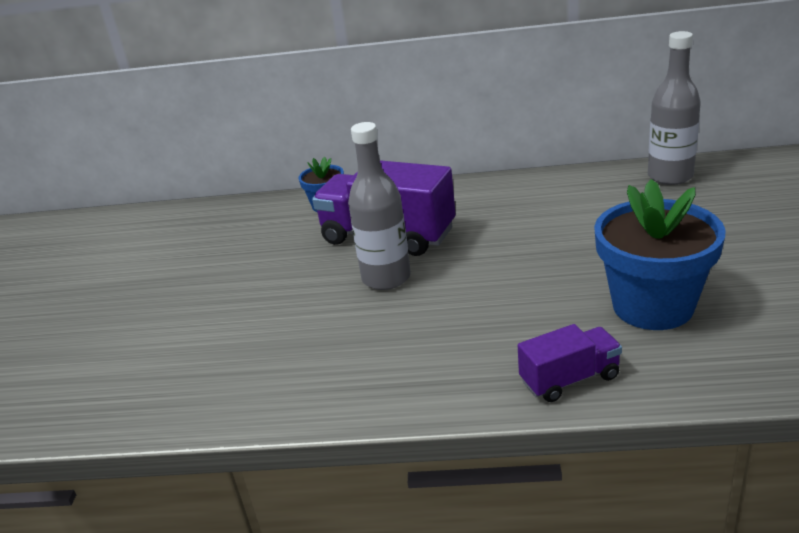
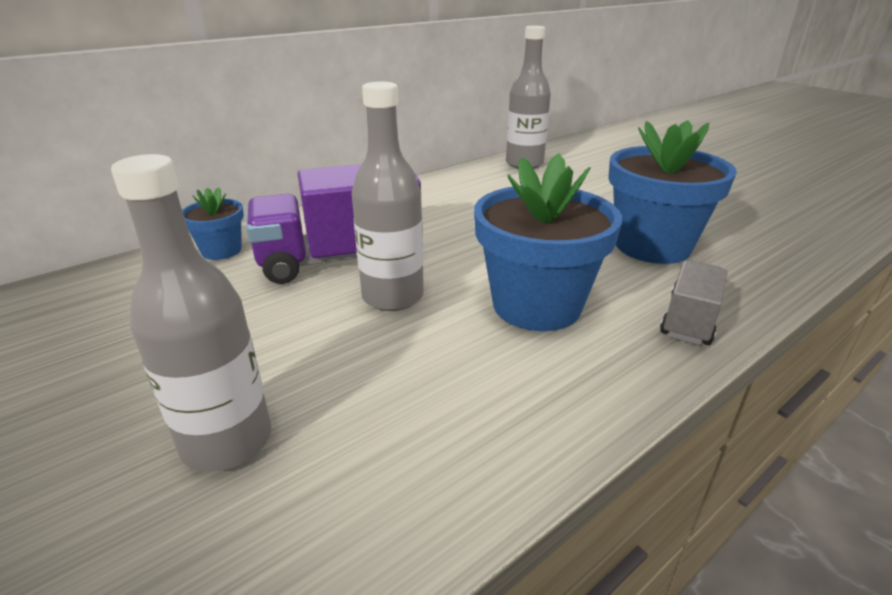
camera: 45 degrees left, 0 degrees up
(215, 332) = (227, 441): none -> grey bottle
(471, 321) = (536, 305): none -> blue flower pot
(569, 379) = (689, 320): purple truck -> grey truck

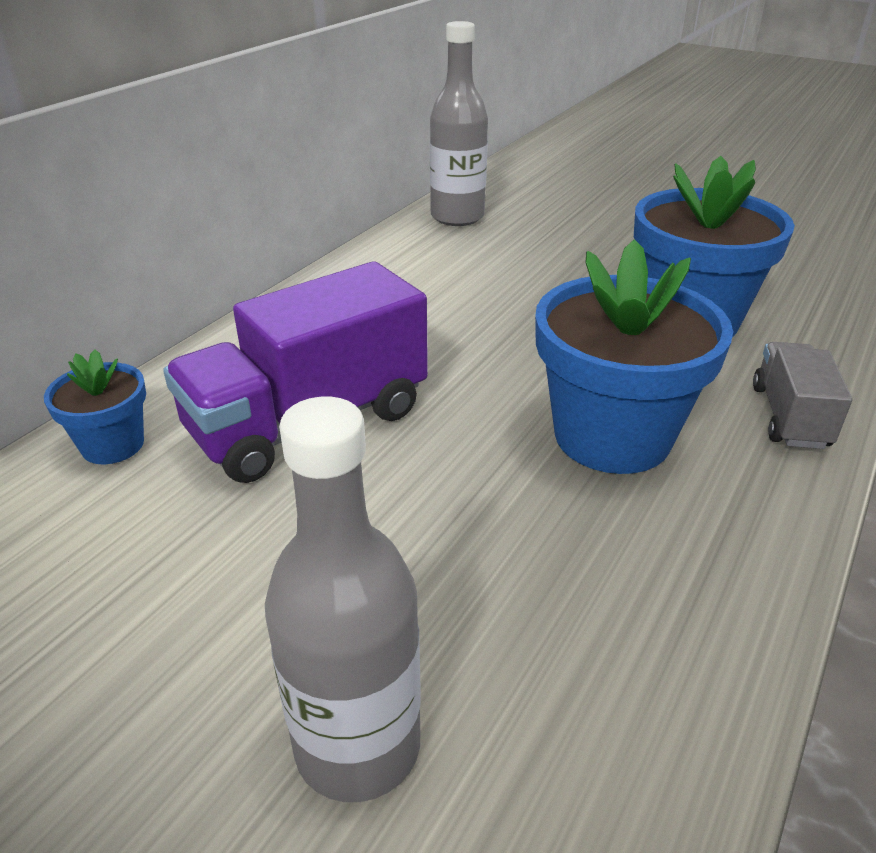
camera: 20 degrees left, 5 degrees up
(392, 297) = (424, 465): grey bottle -> none

